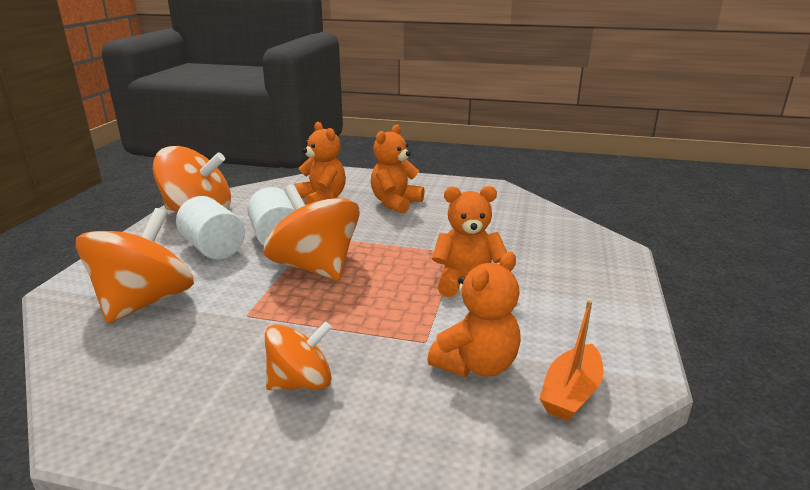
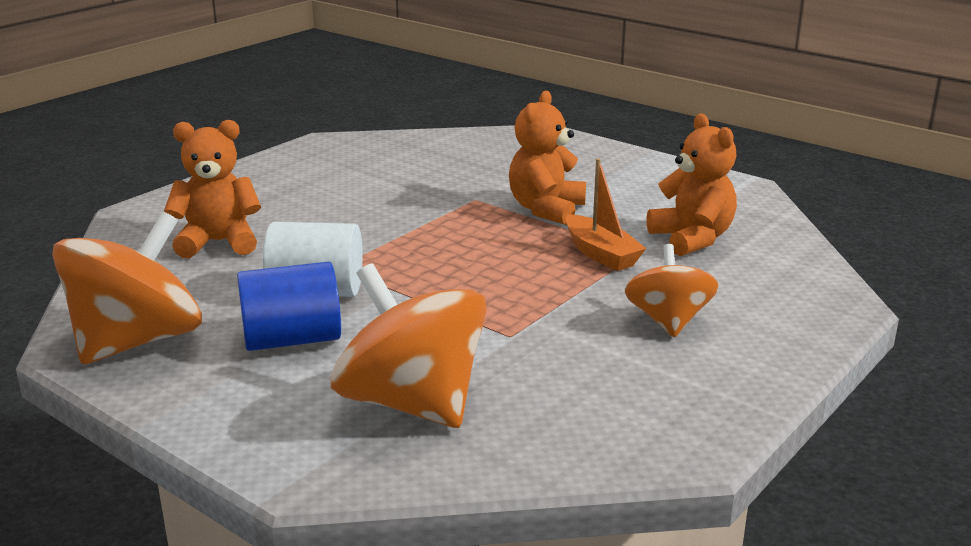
camera: 65 degrees left, 0 degrees up
(213, 248) = (292, 339): white cylinder -> blue cylinder
(315, 267) = (430, 278): orange spinning top -> none
(395, 203) = (299, 201): orange teddy bear -> none
(571, 393) = (752, 215): orange boat -> orange boat (601, 254)

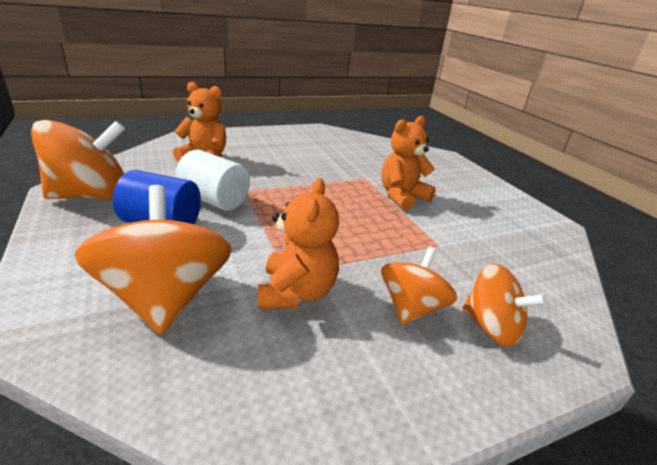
camera: 25 degrees right, 5 degrees up
(601, 254) = (409, 237): orange boat -> none
(692, 239) = (486, 248): orange teddy bear -> orange teddy bear (296, 292)
(754, 310) = (491, 327): none -> orange spinning top

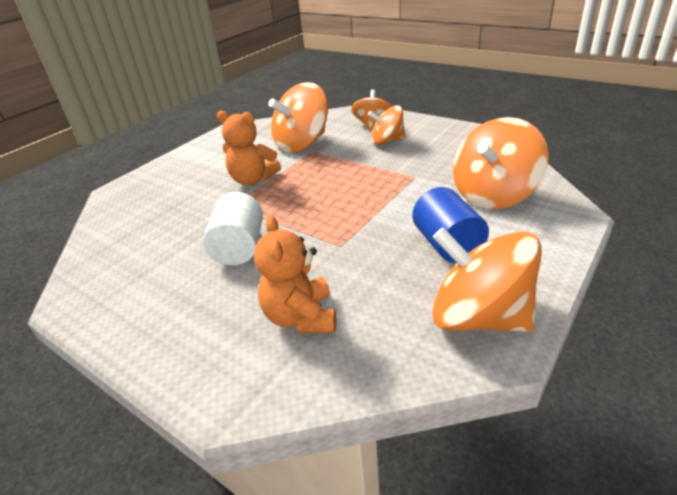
camera: 115 degrees left, 5 degrees up
(214, 200) = (379, 247): white cylinder -> white cylinder (239, 247)
(296, 292) = (425, 167): orange teddy bear -> none
(466, 246) = (302, 144): none -> orange spinning top

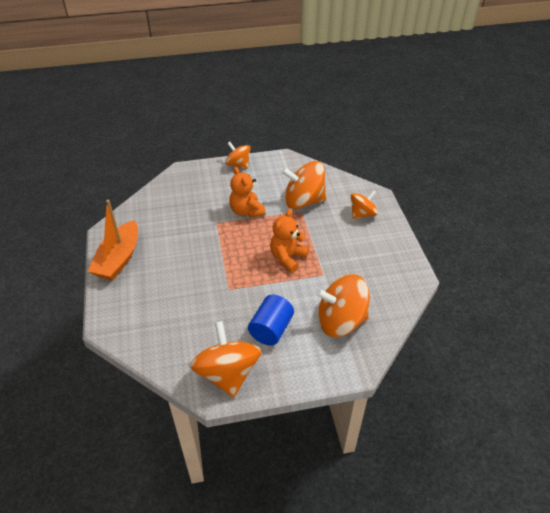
camera: 40 degrees right, 10 degrees up
(134, 315) = (118, 259): none -> orange boat
(239, 247) = (190, 254): white cylinder -> none
(301, 317) = (168, 312): orange teddy bear -> orange teddy bear (287, 258)
(387, 141) = (350, 235): orange spinning top -> orange spinning top (238, 164)

